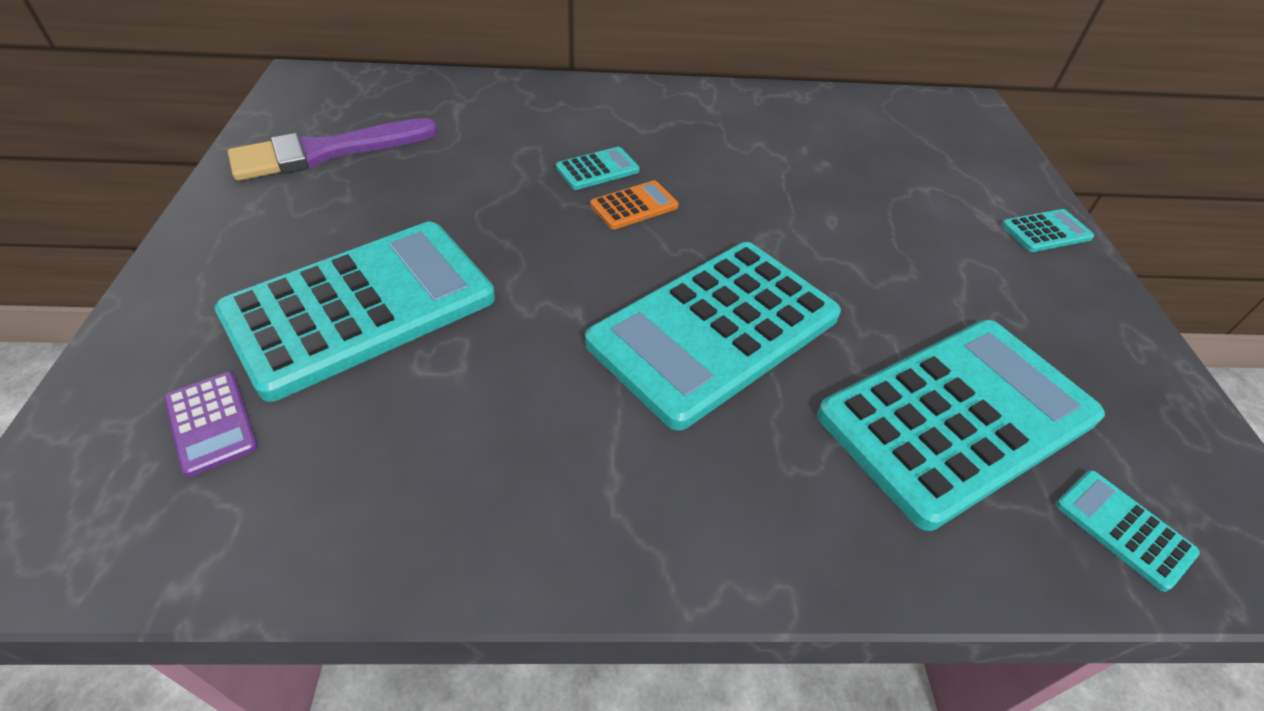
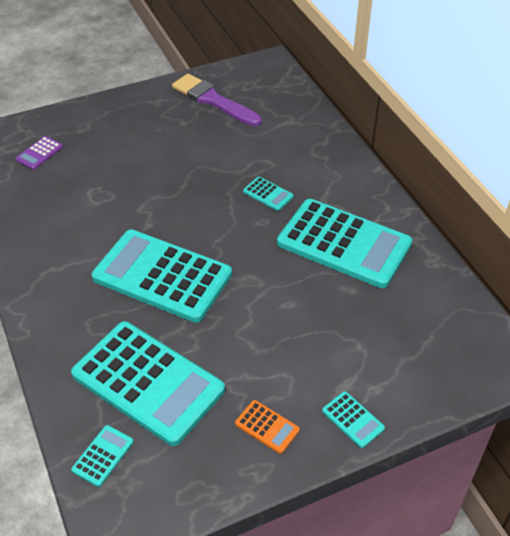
camera: 70 degrees right, 0 degrees up
(361, 307) = (115, 160): turquoise calculator -> turquoise calculator (344, 244)
(634, 206) = (244, 218): orange calculator -> orange calculator (267, 427)

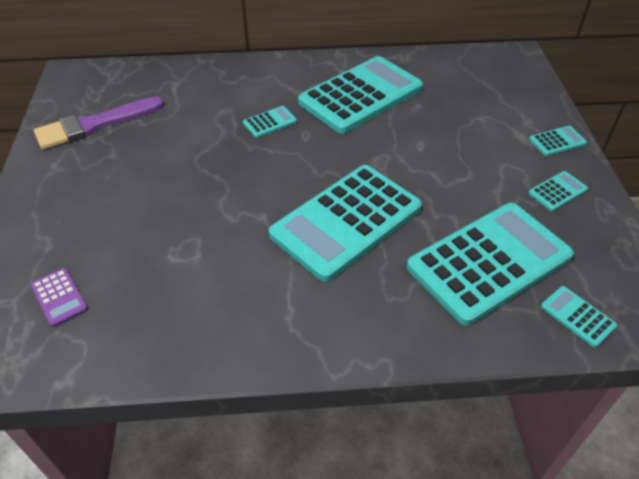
camera: 70 degrees left, 0 degrees up
(267, 427) = (557, 191): orange calculator -> turquoise calculator

